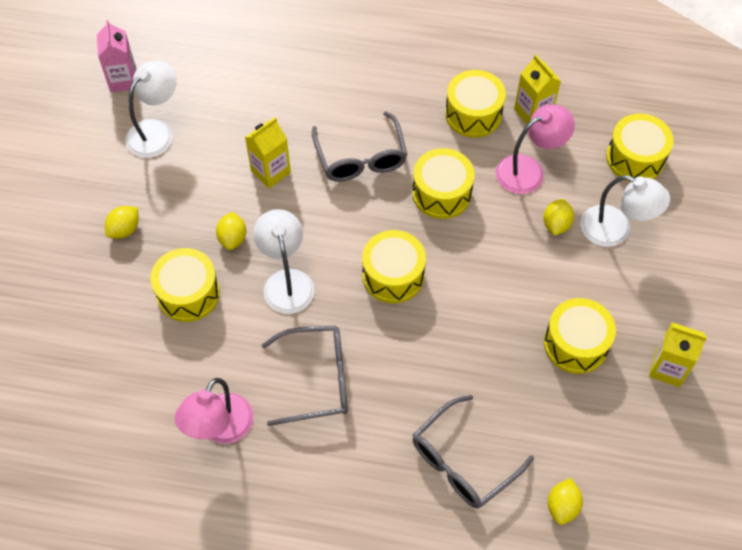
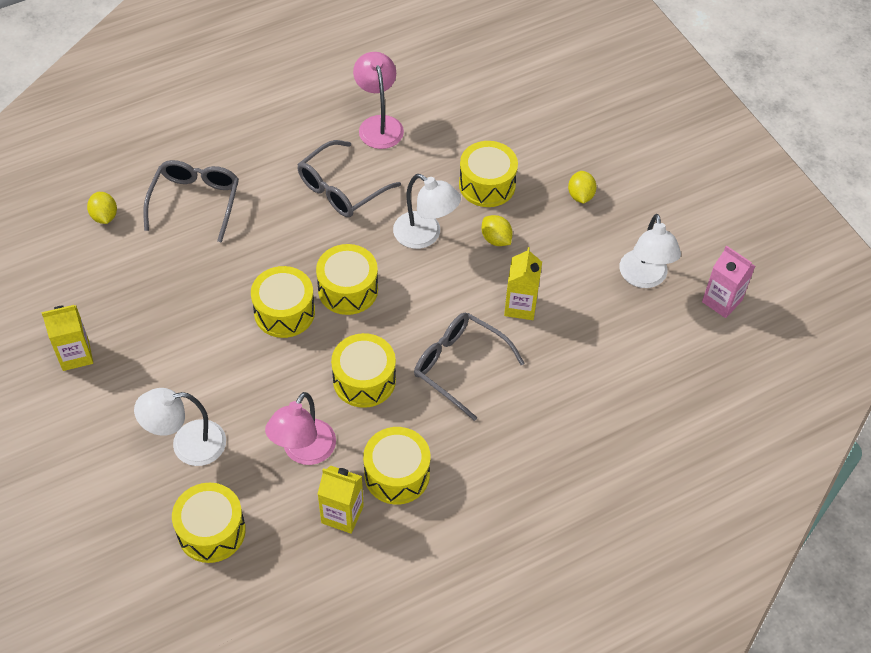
camera: 140 degrees right, 5 degrees down
(556, 224) = (244, 416): yellow lemon -> none
(575, 344) = (163, 328): yellow drum -> yellow drum (284, 312)

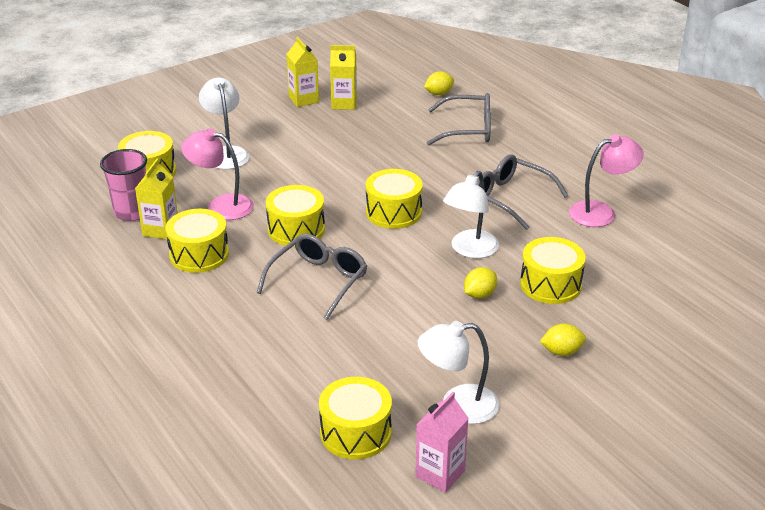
camera: 85 degrees right, 20 degrees down
(284, 312) = (362, 183): yellow drum -> yellow drum (355, 433)
(300, 547) = (131, 213): none -> pink cup
(520, 306) = (397, 315): yellow carton -> yellow carton (344, 103)

